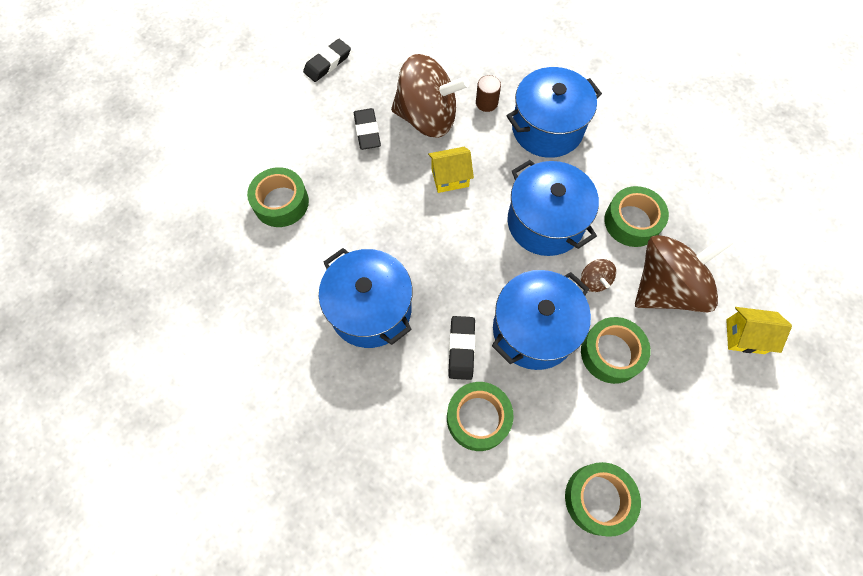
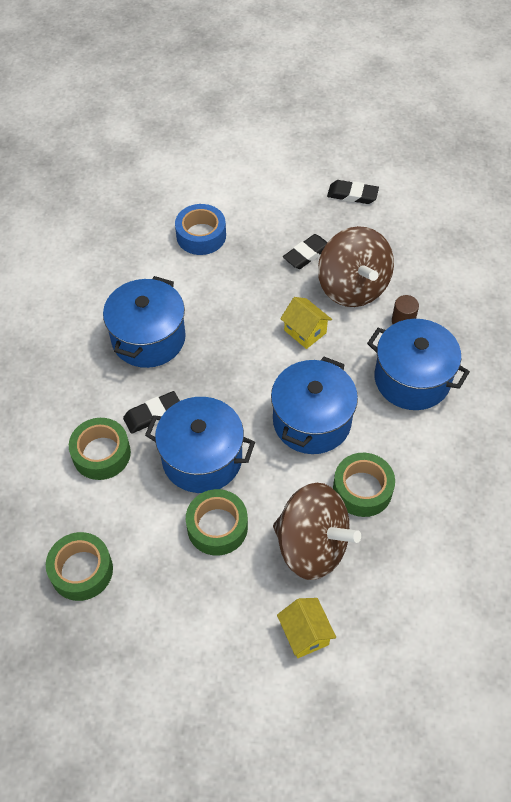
camera: 60 degrees right, 10 degrees down
(281, 202) = (201, 235): green tape -> blue tape
(594, 281) = (279, 484): brown spinning top -> none

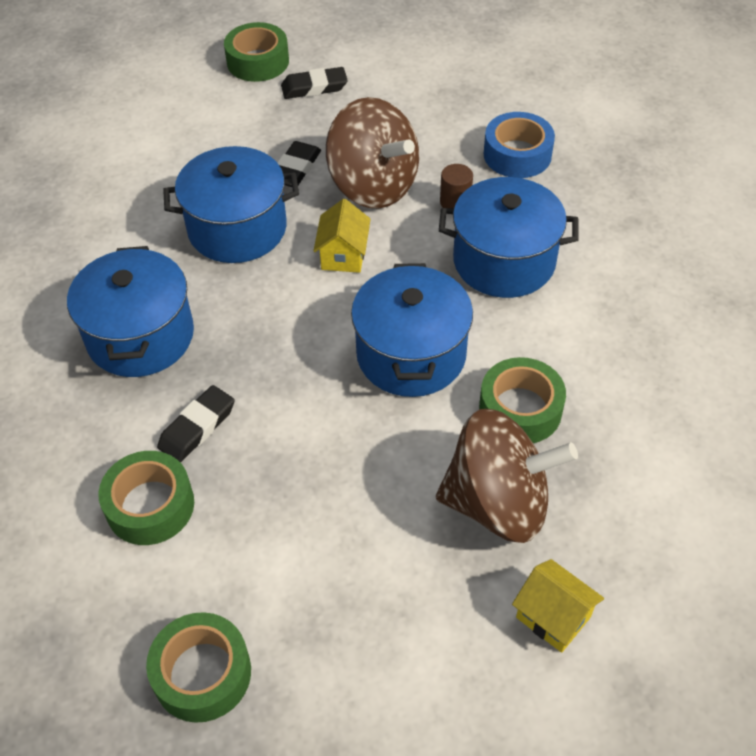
camera: 25 degrees left, 5 degrees down
(201, 235) = (147, 192): blue tape -> blue tape (517, 154)
(202, 458) = (294, 455): blue pot -> blue pot (237, 228)
(217, 527) = (362, 532): green tape -> green tape (258, 62)
(305, 331) = (343, 255): yellow house -> yellow house turned 75 degrees clockwise

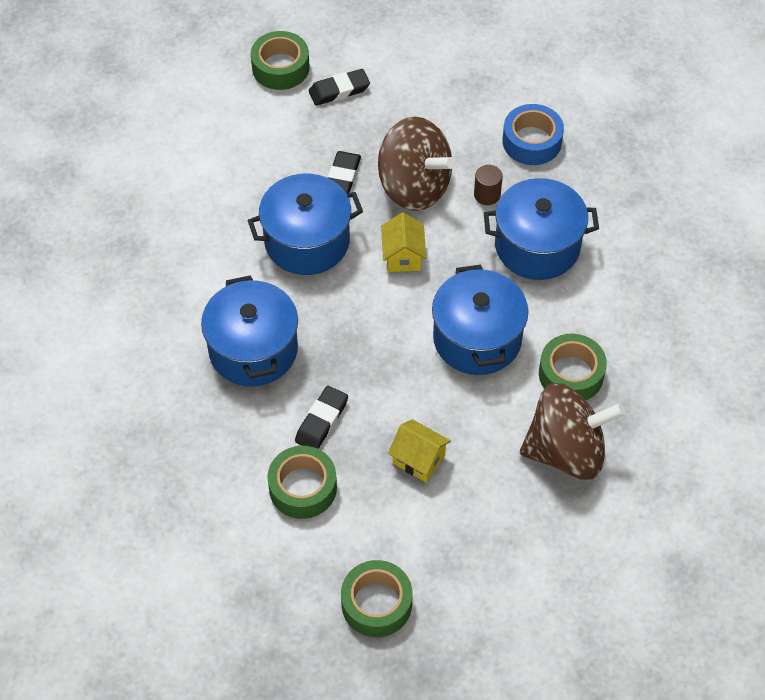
camera: 10 degrees left, 5 degrees up
(553, 617) = (619, 529): yellow house -> yellow house (418, 459)

